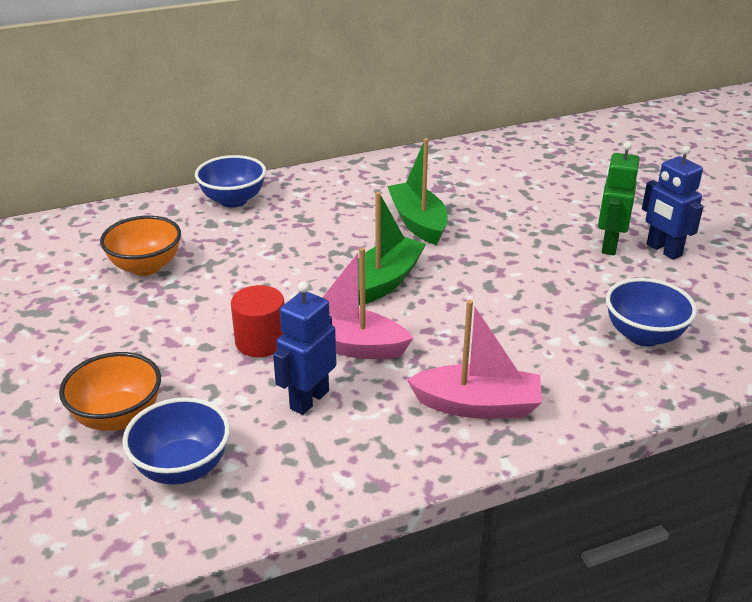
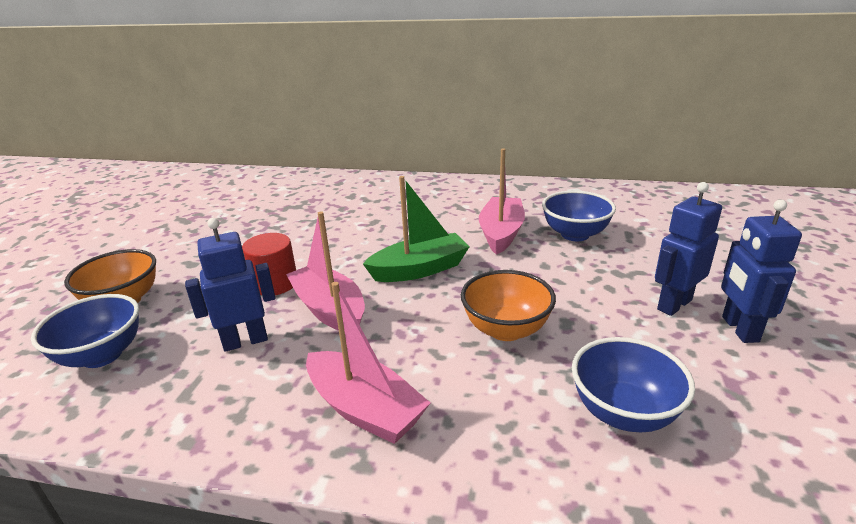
camera: 35 degrees right, 5 degrees down
(146, 267) = (276, 211): orange bowl -> orange bowl (506, 329)
(233, 200) = (384, 185): blue bowl -> blue bowl (575, 234)
(418, 222) = (501, 233): green boat -> pink boat
(609, 245) = (674, 304): green robot -> blue robot

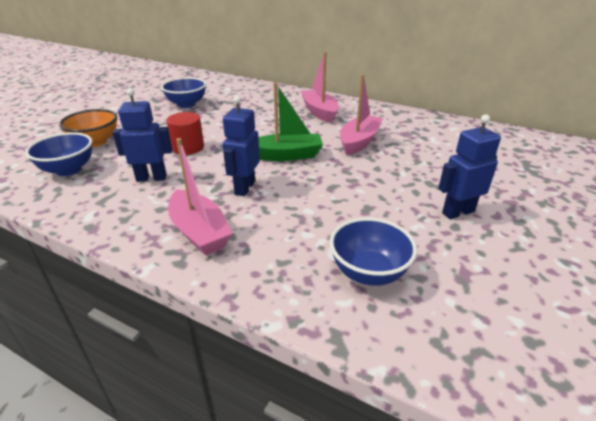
camera: 15 degrees right, 5 degrees up
(330, 310) = (213, 169): pink boat -> pink boat (319, 112)
(506, 329) = (321, 204): orange bowl -> none
(575, 234) = (414, 151): blue bowl -> blue bowl (187, 104)
(739, 329) = (498, 239): blue robot -> blue robot (244, 188)

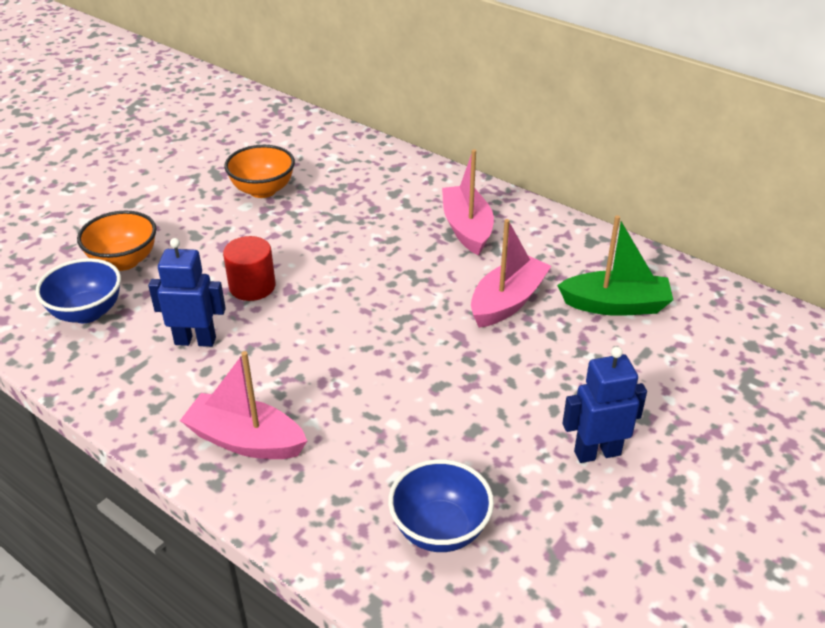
camera: 10 degrees right, 5 degrees up
(187, 104) = (263, 190): blue bowl -> orange bowl
(199, 232) = (246, 440): pink boat -> pink boat turned 135 degrees clockwise
(244, 188) = (317, 373): blue robot -> none
(286, 155) = (390, 318): green boat -> green boat (615, 305)

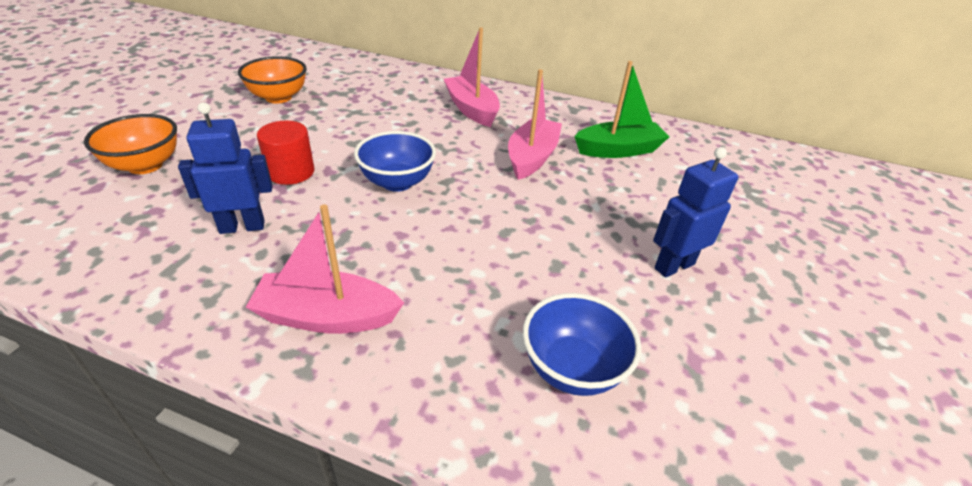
camera: 20 degrees left, 0 degrees up
(87, 312) = (108, 216): blue bowl -> blue bowl (397, 182)

